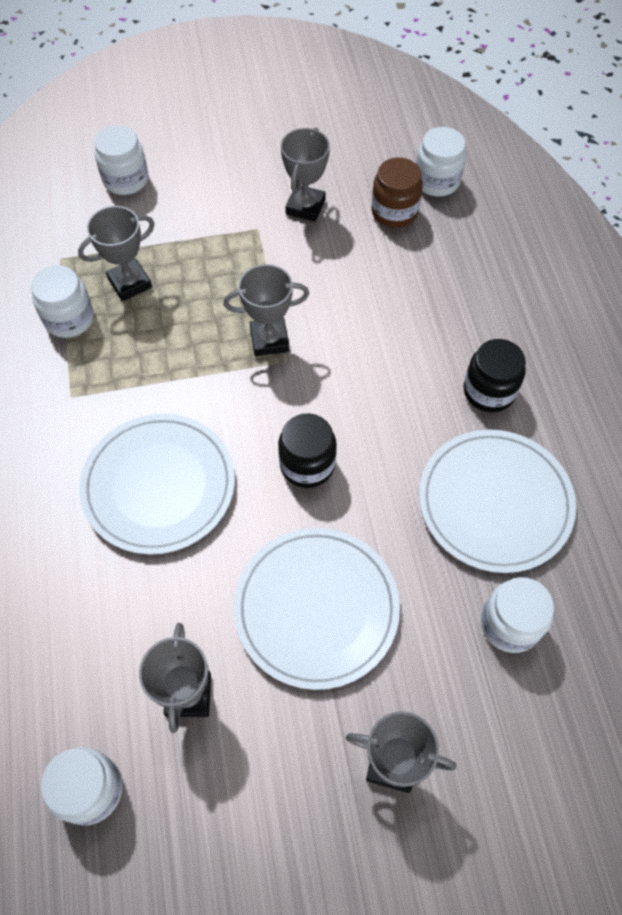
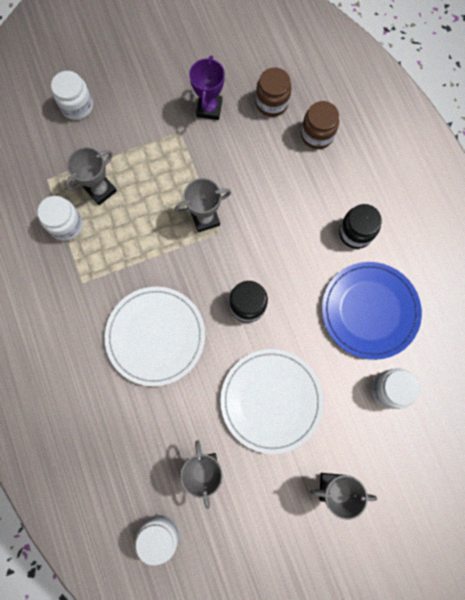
camera: 10 degrees left, 15 degrees up
(305, 207) = (209, 108): grey trophy -> purple trophy
(437, 181) = (297, 72): white jar -> none
(452, 258) = (317, 135): none -> brown jar
(495, 502) = (370, 311): white plate -> blue plate

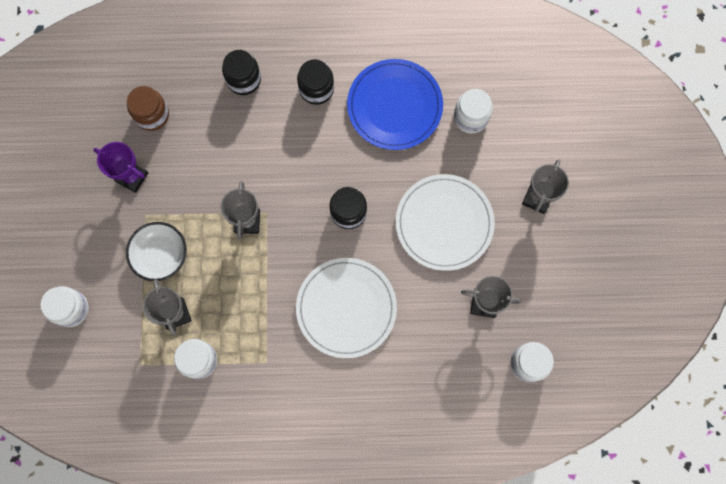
camera: 70 degrees left, 0 degrees up
(148, 158) = (161, 255): none -> white bowl
(317, 135) = (204, 85): brown jar -> none
(337, 166) = (244, 80): none -> black jar

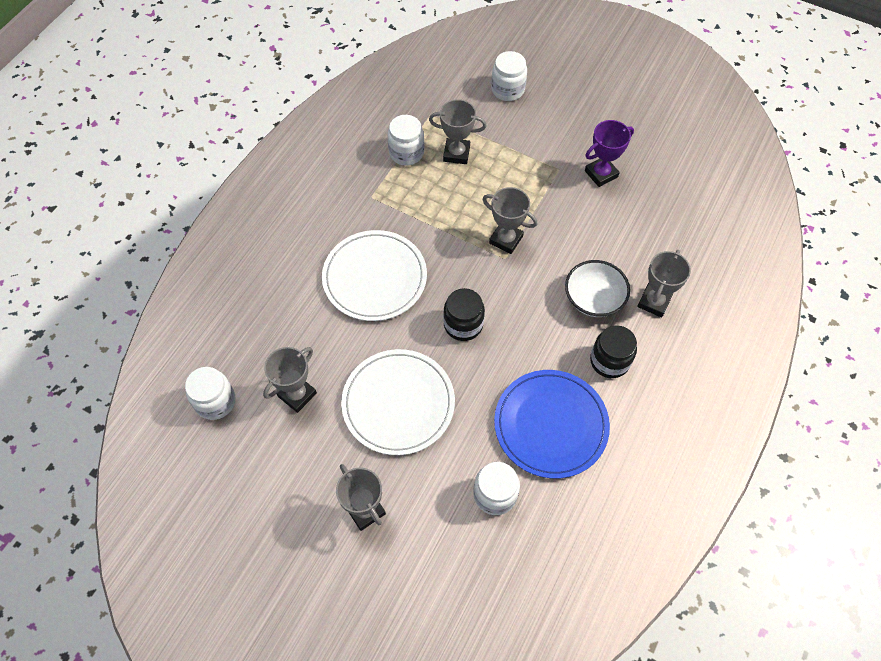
camera: 120 degrees right, 15 degrees down
(152, 115) = (655, 213): brown jar -> none
(161, 255) = (515, 165): white bowl -> white bowl (593, 298)
(244, 80) = (654, 302): black jar -> grey trophy

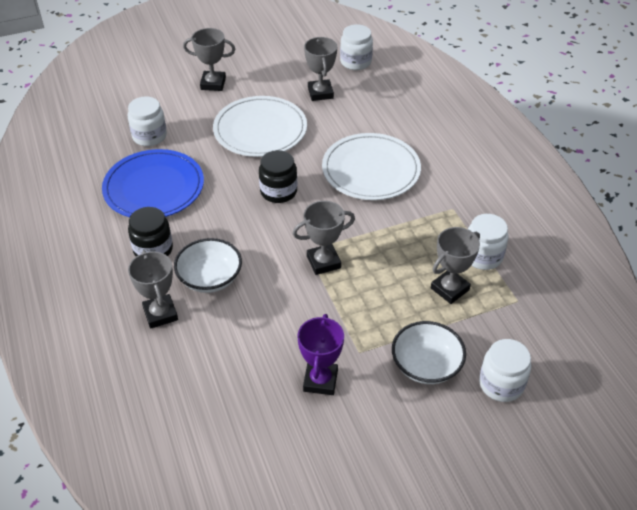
camera: 130 degrees right, 15 degrees down
(532, 130) = (426, 365): none -> white bowl

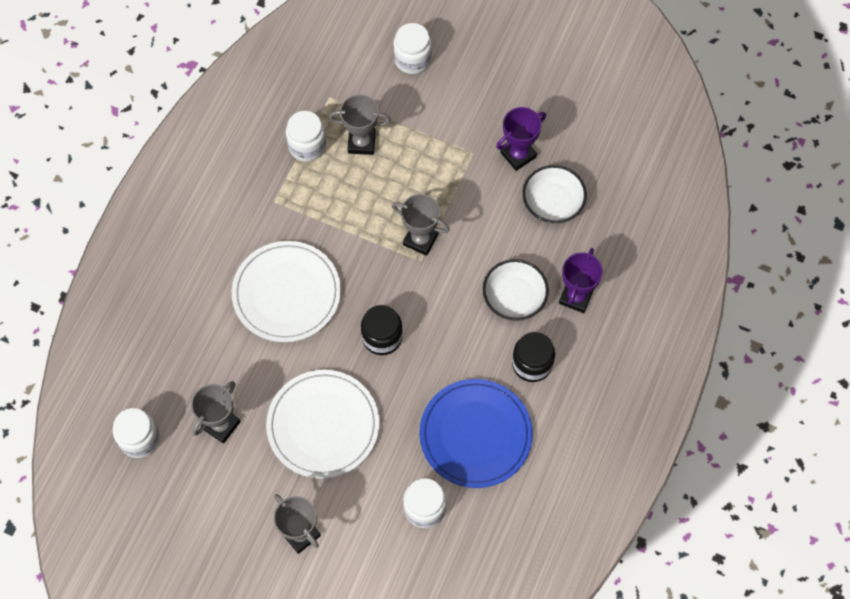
camera: 135 degrees left, 20 degrees up
(160, 314) = (575, 297): grey trophy -> purple trophy
(426, 365) = (442, 108): white bowl -> white bowl (552, 203)

